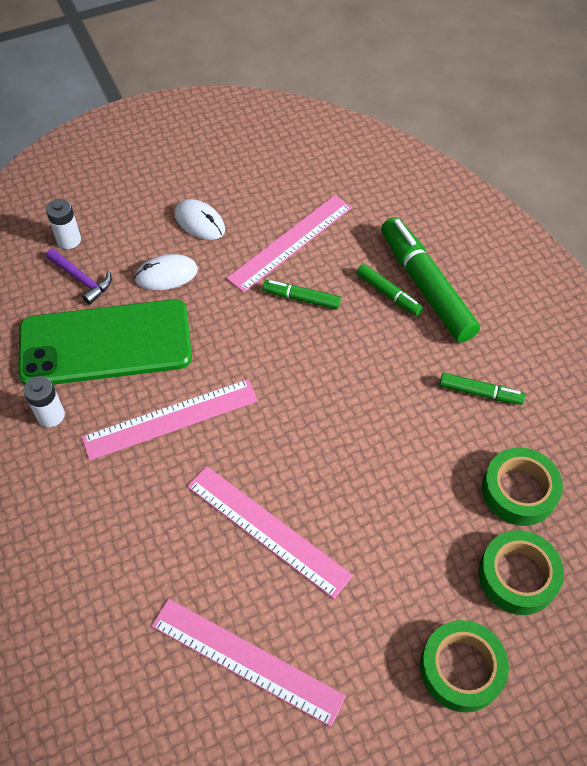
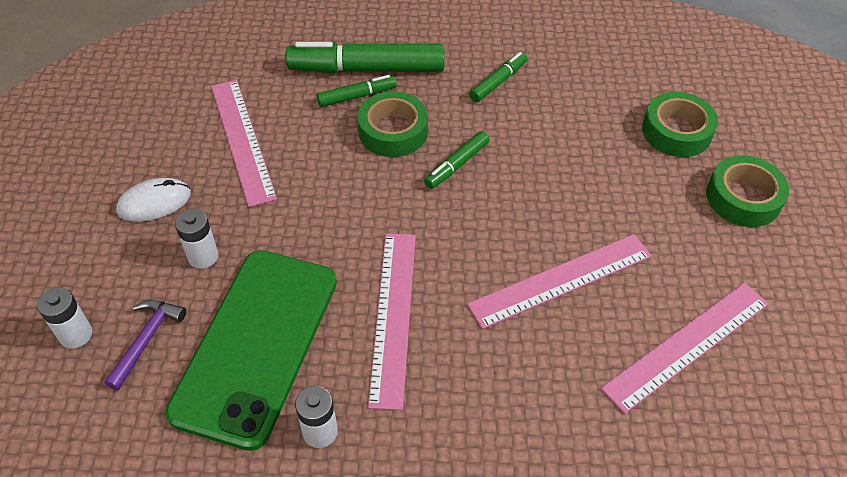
camera: 65 degrees left, 5 degrees down
(81, 279) = (146, 340): purple hammer -> purple hammer turned 45 degrees counterclockwise
(166, 274) = (203, 256): white mouse -> white battery
(302, 299) = (317, 158): green marker -> green marker (457, 165)
(519, 491) = (602, 98): green tape -> green tape (393, 131)

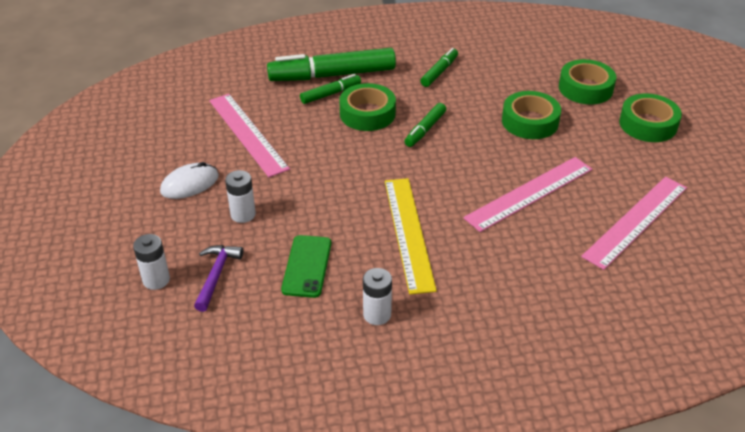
camera: 10 degrees left, 10 degrees down
(256, 345) = (307, 266): green phone -> green phone, size x0.47
(393, 316) = (409, 233): pink ruler -> yellow ruler
(591, 172) = (530, 121): none -> green tape

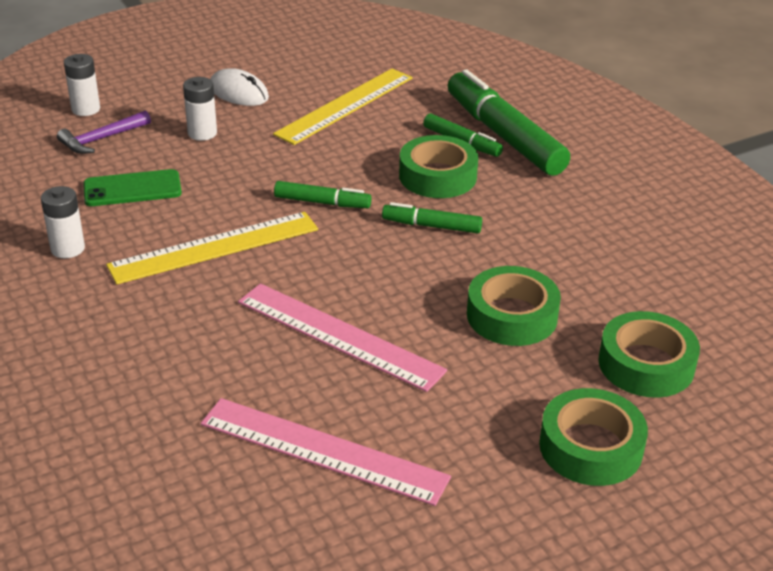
camera: 70 degrees right, 5 degrees down
(216, 275) = (102, 139): purple hammer -> purple hammer turned 150 degrees clockwise
(247, 134) = (345, 105): pink ruler -> yellow ruler
(439, 72) = (577, 216): green marker -> green marker (321, 202)

